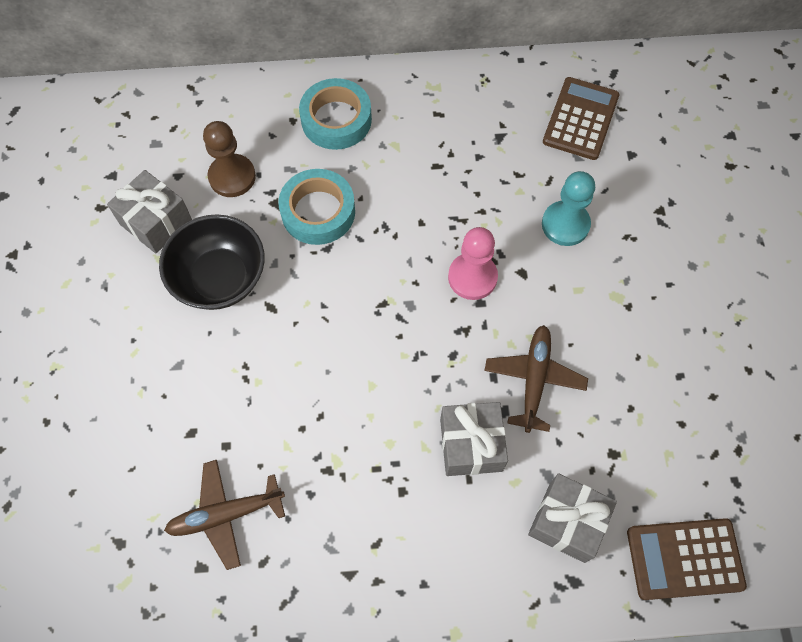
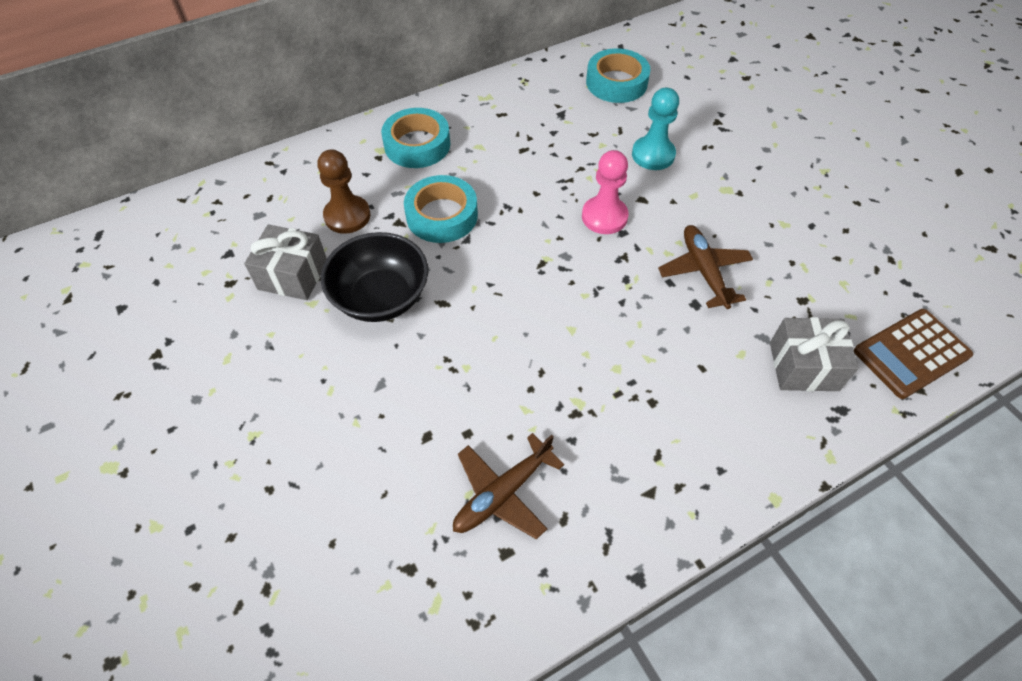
camera: 25 degrees left, 10 degrees down
(471, 445) = (686, 340): grey gift -> none
(581, 119) = (616, 83): brown calculator -> turquoise tape

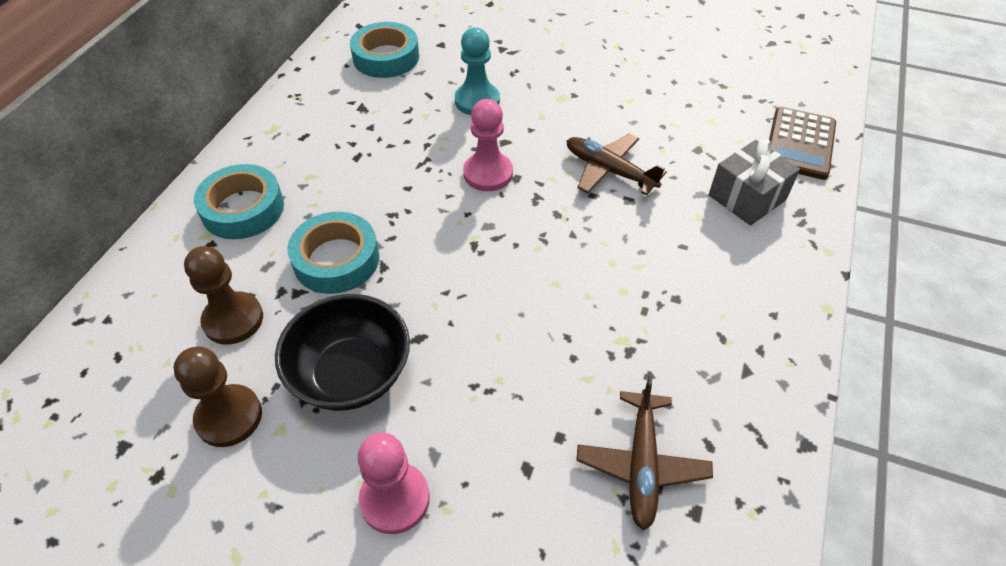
camera: 40 degrees left, 5 degrees down
(293, 275) = (229, 417): grey gift -> brown pawn
(334, 392) = (395, 499): none -> pink pawn

